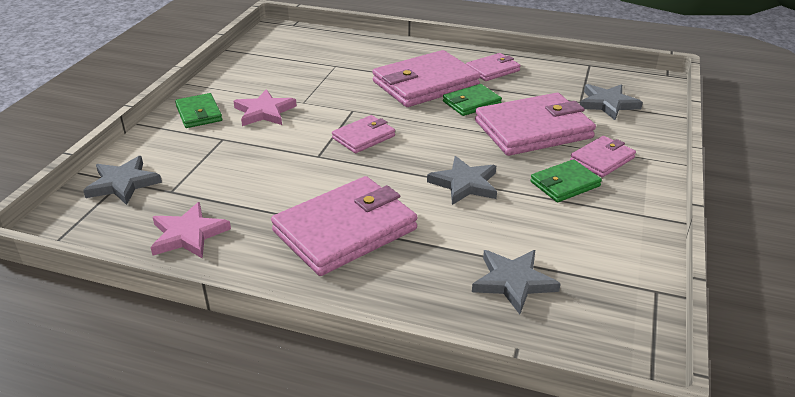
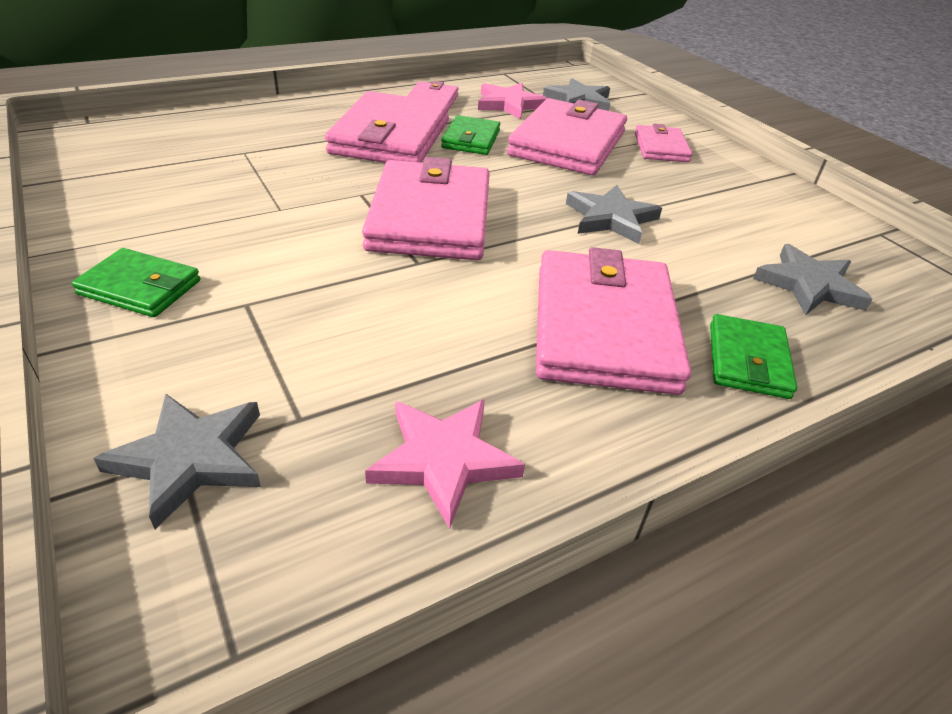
camera: 50 degrees left, 5 degrees up
(264, 112) = (246, 242): pink star -> pink star (509, 104)
(363, 137) = (430, 217): pink wallet -> pink wallet, size x1.91
(565, 184) = (677, 180): green wallet -> green wallet (748, 360)

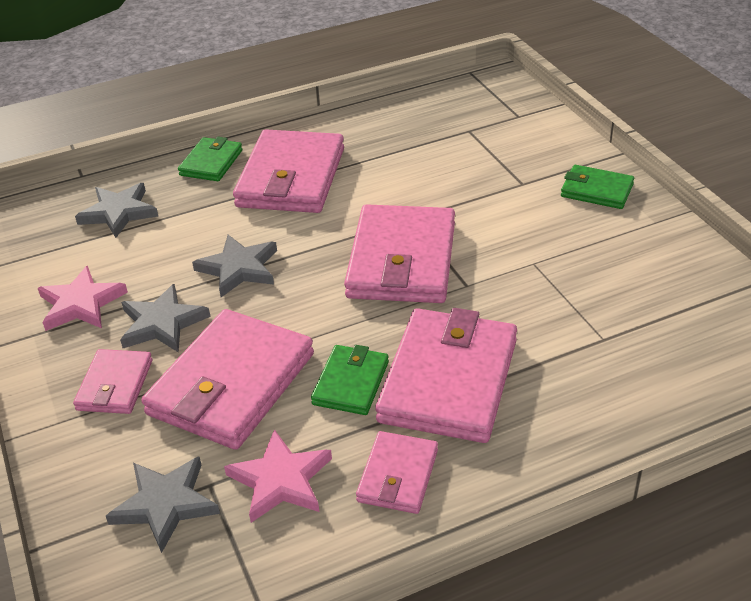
camera: 170 degrees left, 0 degrees up
(190, 459) = (513, 115): grey star -> grey star (162, 323)
(444, 460) = (397, 118): pink star -> pink star (81, 304)

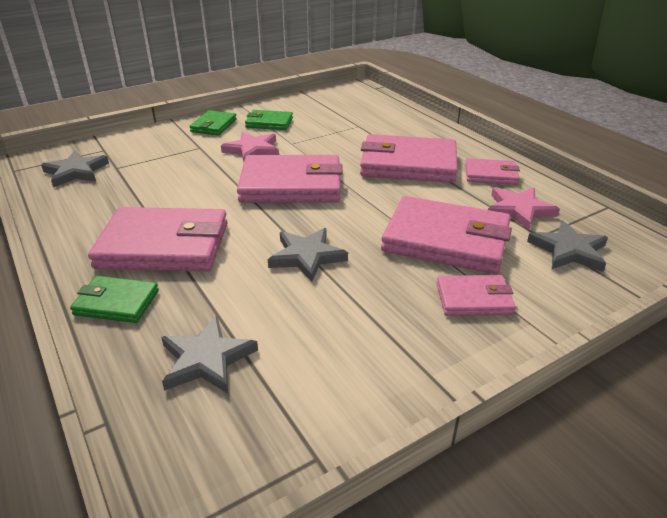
camera: 100 degrees left, 5 degrees down
(81, 304) = (374, 349): pink star -> pink star (252, 150)
(162, 323) = (389, 287): grey star -> grey star (76, 172)
(350, 383) = (424, 194): green wallet -> green wallet (269, 123)

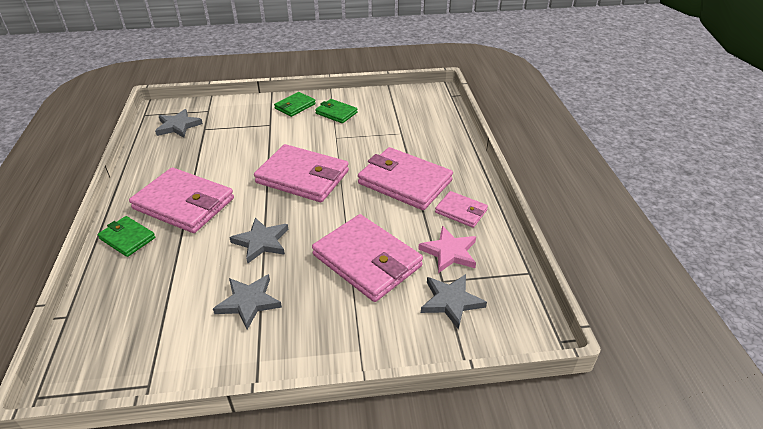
camera: 25 degrees right, 5 degrees up
(206, 359) = (144, 296): grey star -> grey star (248, 302)
(252, 150) = (303, 137): pink star -> none
(474, 299) = (339, 316): pink wallet -> none

